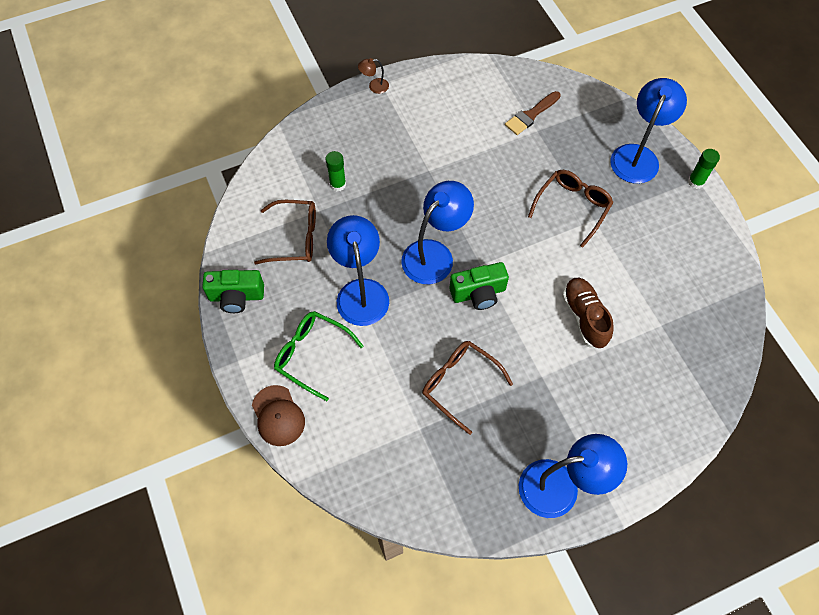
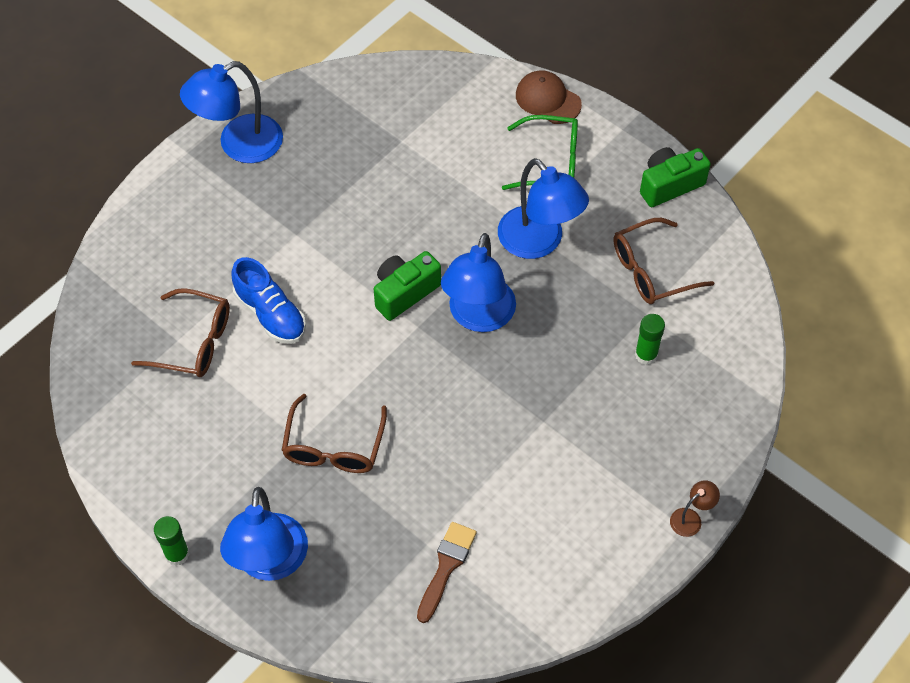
camera: 155 degrees right, 5 degrees down
(459, 384) = (381, 194): brown glasses -> brown glasses (194, 342)
(584, 317) = (270, 314): brown shoe -> blue shoe

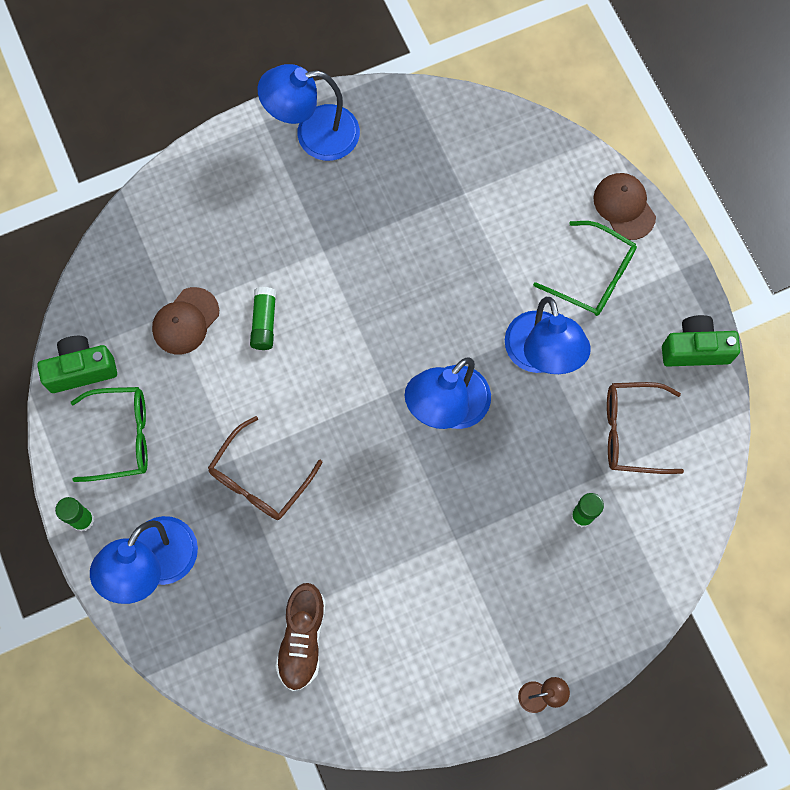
camera: 25 degrees right, 15 degrees up
(181, 465) = (122, 437): none -> green glasses
(194, 342) = (185, 321): brown glasses -> brown cap
(270, 314) = (264, 322): blue shoe -> green glue stick
(404, 293) = (393, 353): green camera -> green camera (81, 369)
(446, 566) = (302, 639): brown brush -> brown shoe

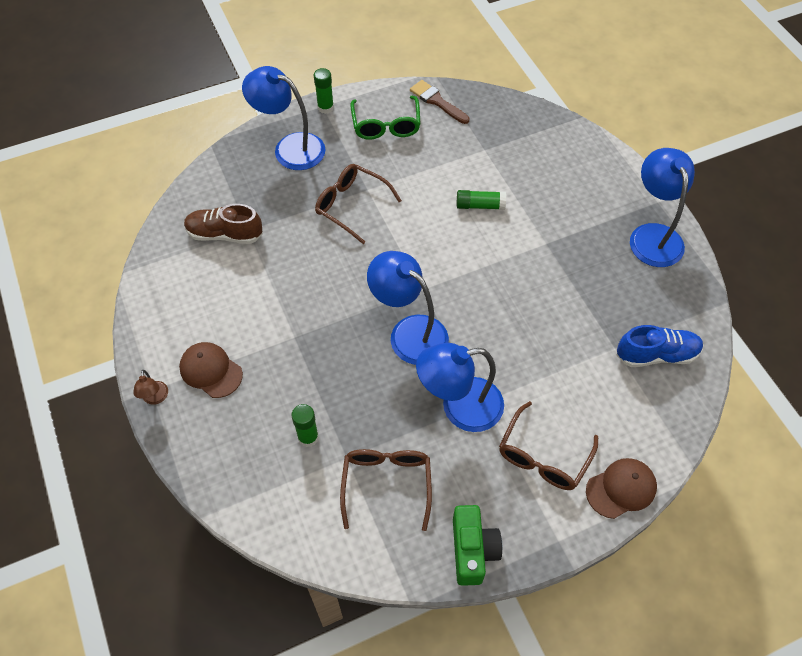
camera: 90 degrees right, 15 degrees down
(81, 369) = (437, 101): green camera -> brown brush
(185, 321) = (478, 157): brown cap -> brown cap (211, 371)
(472, 153) = (656, 354): none -> blue shoe
(593, 276) = (543, 456): green glasses -> brown glasses

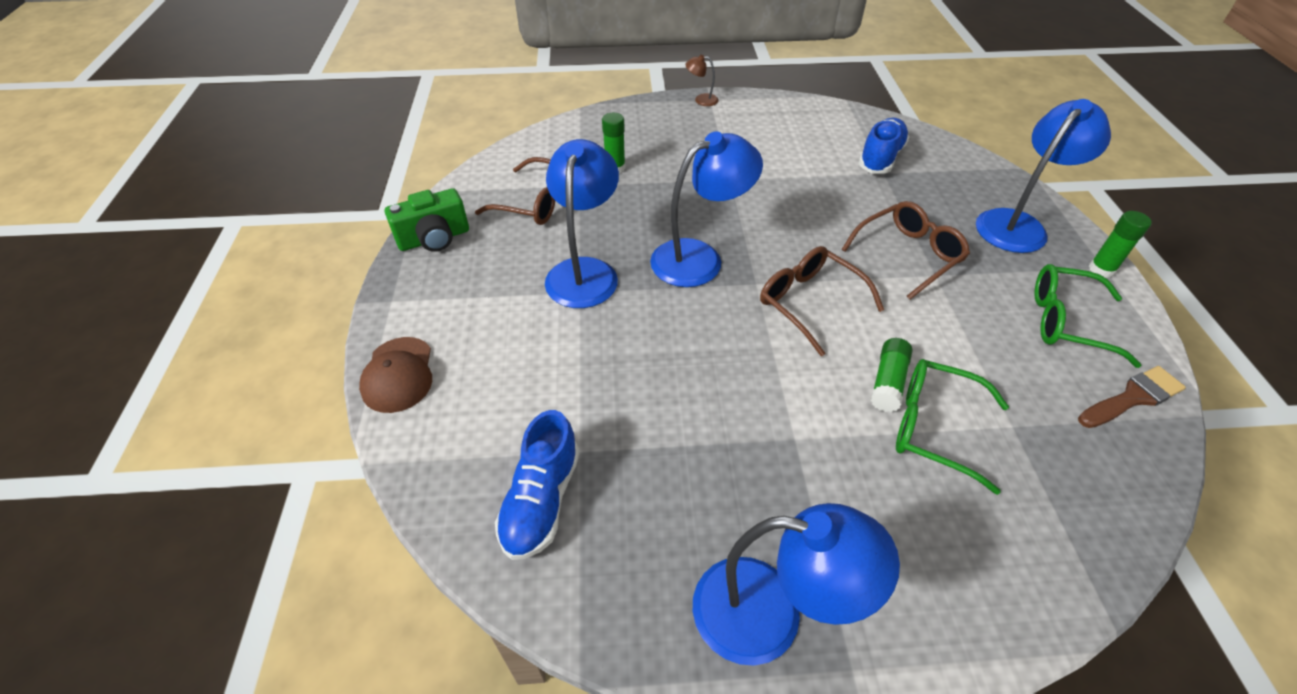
camera: 110 degrees right, 10 degrees down
(211, 371) = (714, 128): brown cap -> none
(225, 234) = (880, 158): brown shoe -> blue shoe
(472, 550) = (434, 239): green camera -> green camera turned 45 degrees counterclockwise
(503, 182) = (933, 427): none -> green glasses
(543, 456) = (484, 320): brown glasses -> brown glasses (809, 302)

